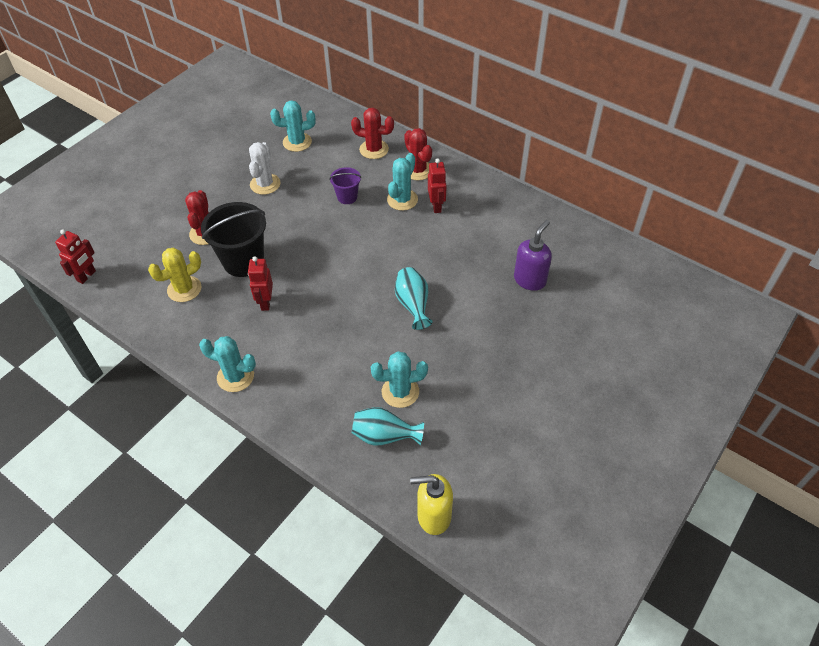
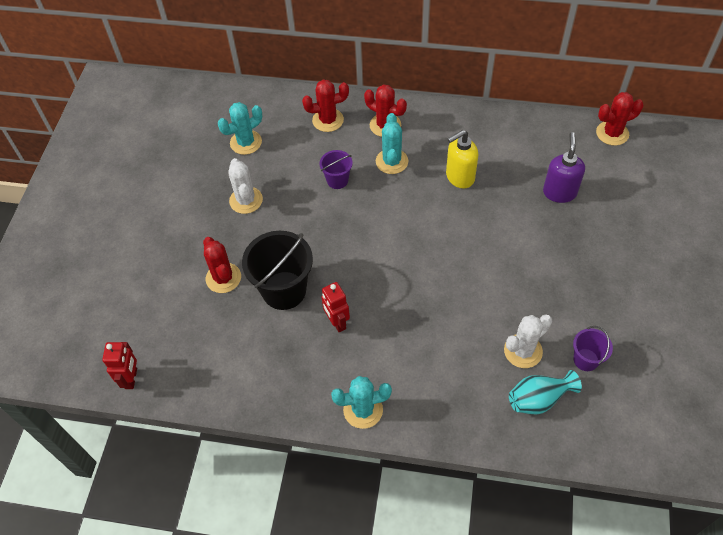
camera: 25 degrees left, 5 degrees up
(184, 289) = (245, 346): yellow cactus -> none
(400, 392) = (523, 351): turquoise cactus -> white cactus
(413, 304) = (475, 262): turquoise vase -> none
(433, 516) = (630, 451): yellow soap dispenser -> yellow soap dispenser (459, 177)
(436, 206) = (428, 155): red robot -> none
(450, 424) = (586, 360): none -> purple bucket
(616, 251) = (612, 133): none -> red cactus

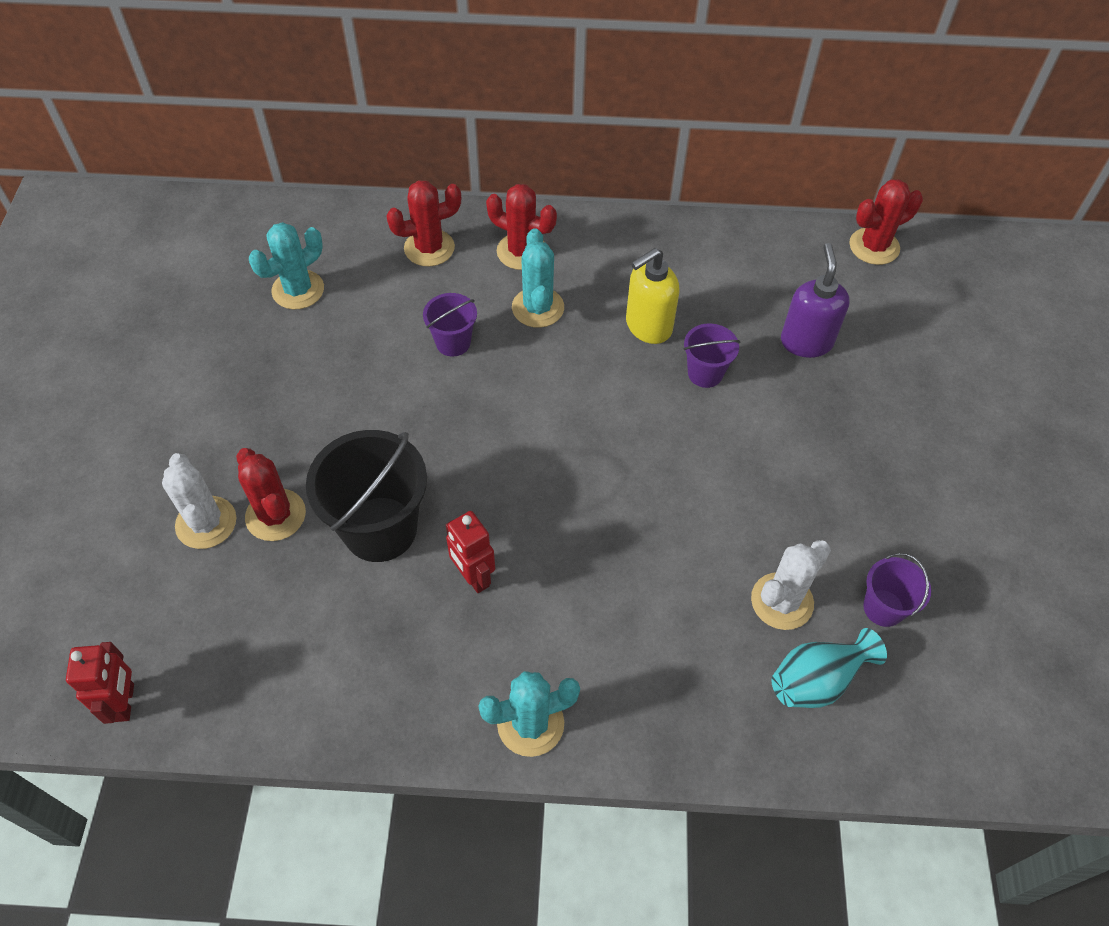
camera: 10 degrees left, 0 degrees up
(246, 200) = (305, 383): white cactus -> white cactus (206, 523)
(492, 208) = (705, 373): none -> purple bucket

